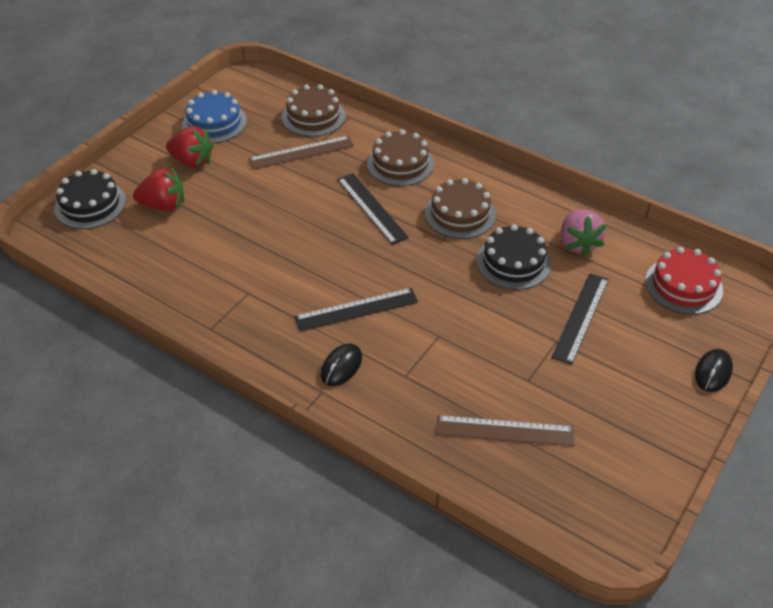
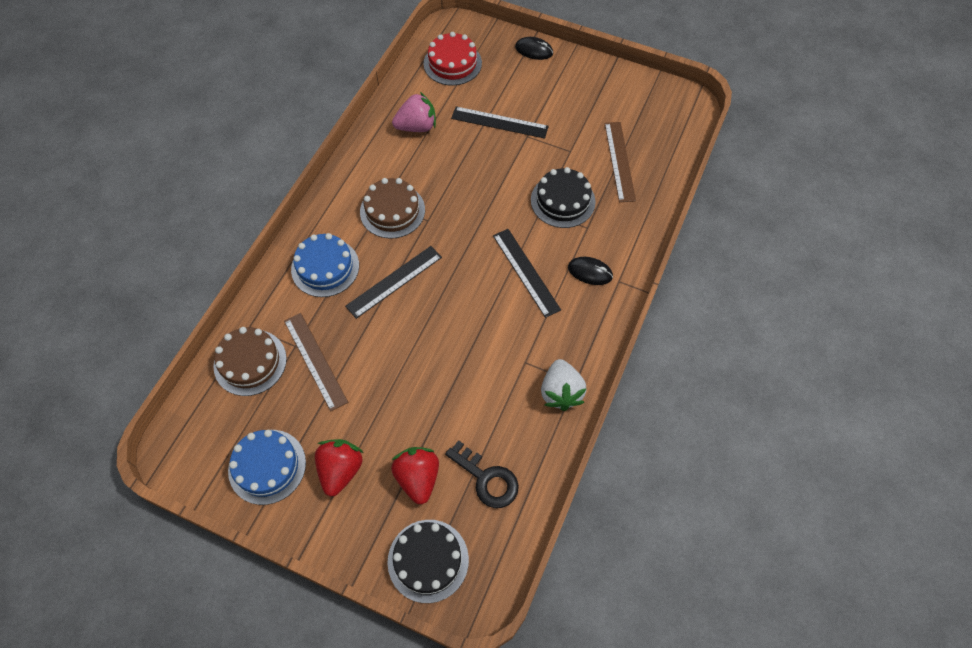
camera: 100 degrees left, 15 degrees up
(141, 249) = (487, 479): none -> black key
(204, 315) = (561, 392): none -> white strawberry
(400, 163) = (325, 267): brown cake -> blue cake
(513, 262) = (447, 168): black cake -> black cake (563, 201)

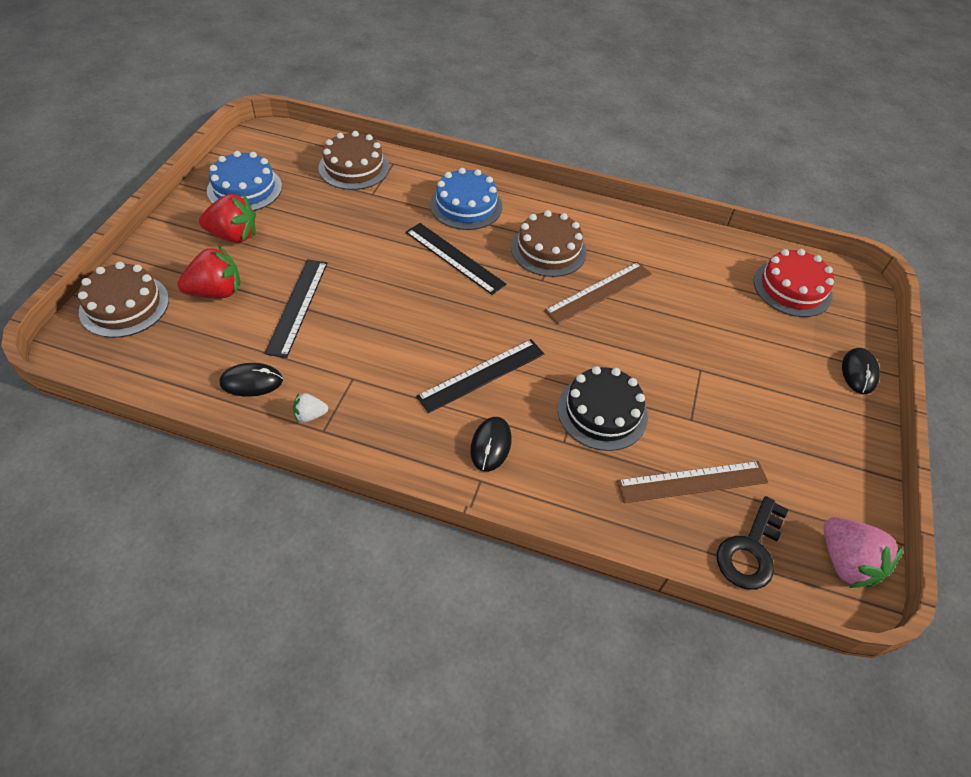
camera: 80 degrees right, 10 degrees down
(315, 361) = (355, 208): brown ruler -> brown ruler (599, 292)
(417, 126) = (676, 262): pink strawberry -> pink strawberry (845, 562)
(428, 560) = (124, 305): black cake -> brown cake
(487, 479) = (206, 348): black key -> black key (750, 550)
(499, 122) = (712, 339): black ruler -> black ruler (297, 306)
(525, 438) = (251, 382): none -> black mouse
(561, 392) = (310, 415): white strawberry -> white strawberry, size x0.51

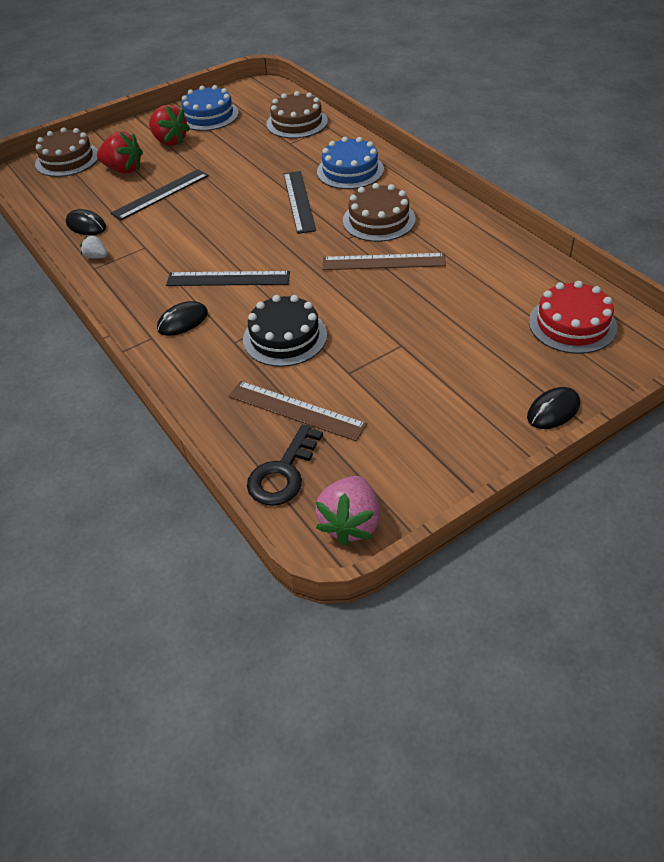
camera: 45 degrees right, 5 degrees down
(750, 550) = (283, 473): black key -> black key turned 45 degrees counterclockwise

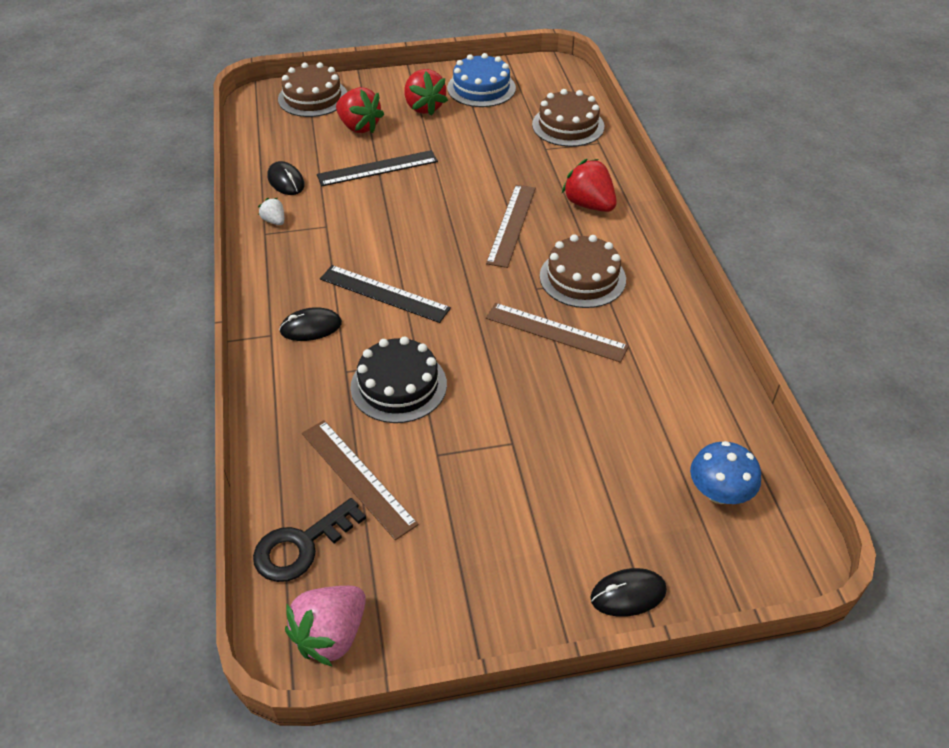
camera: 20 degrees right, 0 degrees up
(299, 201) = (511, 224): black ruler -> brown ruler
(350, 171) = (589, 205): blue cake -> red strawberry
(572, 324) = (719, 493): red cake -> blue mushroom

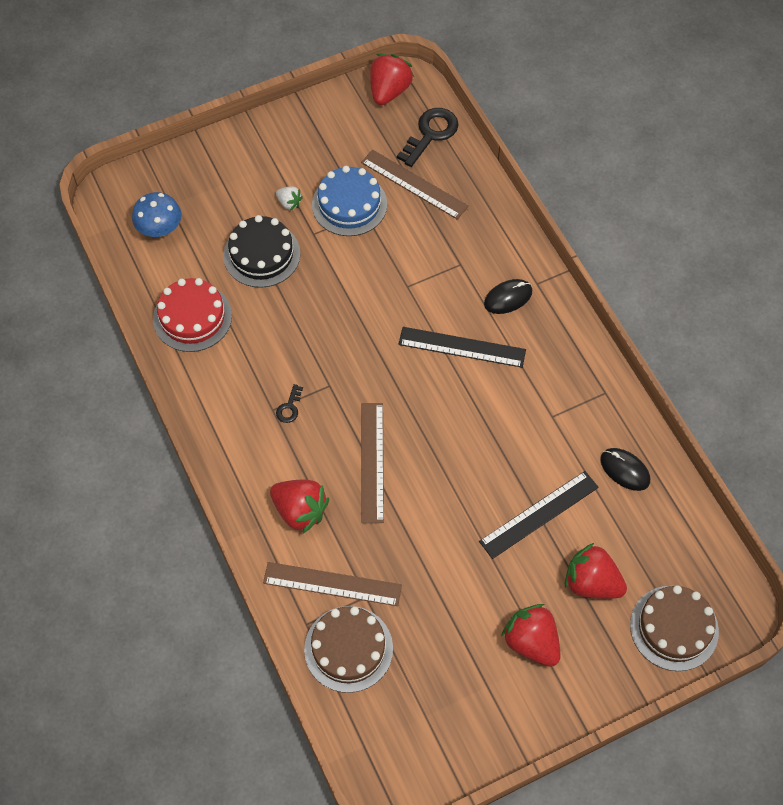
camera: 165 degrees right, 15 degrees up
(274, 221) = (605, 410): white strawberry -> white strawberry (289, 203)
(331, 635) = (389, 91): pink strawberry -> red strawberry
(398, 385) = (414, 261): black cake -> black cake (262, 254)
(481, 88) = (475, 704): blue cake -> blue cake (349, 204)
(556, 332) = (301, 340): brown ruler -> brown ruler (332, 584)
(582, 278) = (289, 407): brown cake -> black key
(628, 594) = (216, 150): black mouse -> none
(680, 379) = (192, 317): none -> red cake

